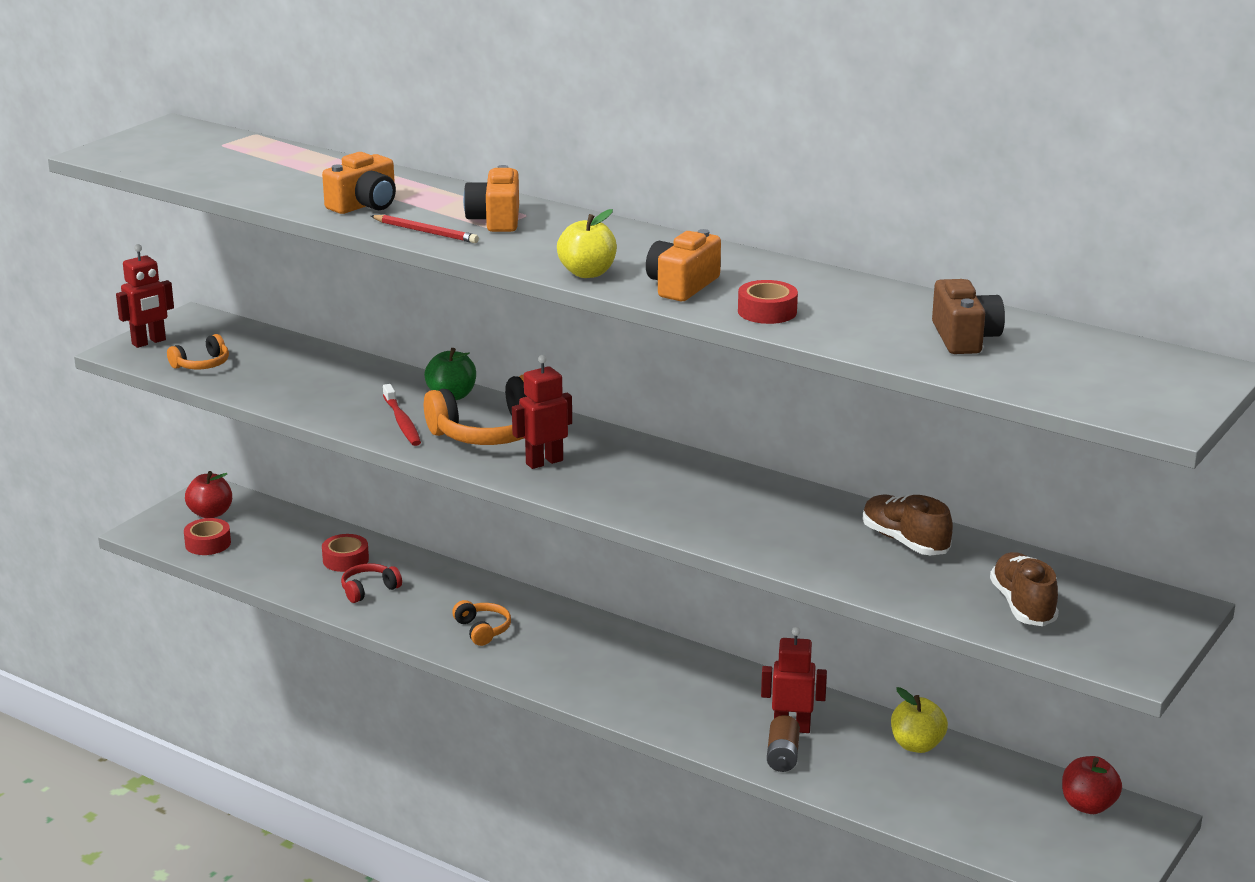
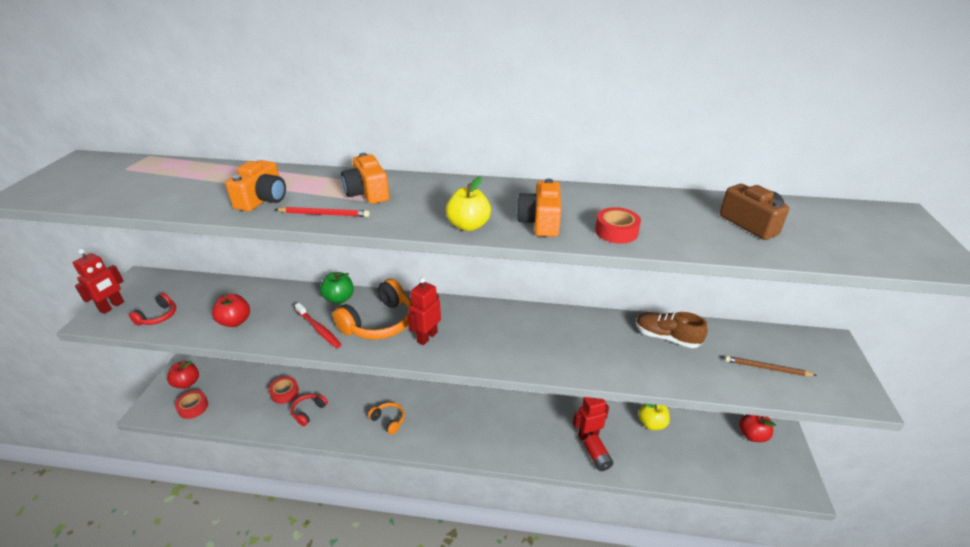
camera: 25 degrees left, 10 degrees up
(202, 364) = (158, 316): orange headphones -> red headphones
(297, 390) = (235, 321): none -> red apple
(782, 756) = (597, 457): brown battery -> red battery
(1023, 605) = (767, 368): brown shoe -> brown pencil

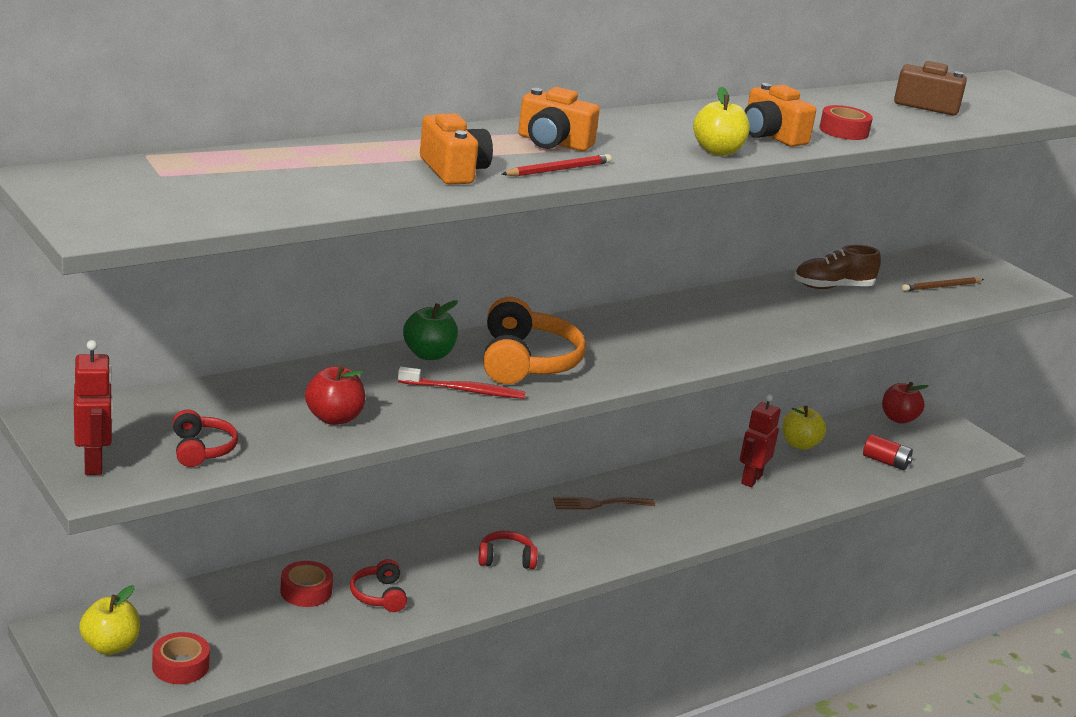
camera: 45 degrees left, 10 degrees down
(187, 383) = (110, 646): red apple -> yellow apple
(388, 420) = (506, 559): orange headphones -> red headphones
(427, 337) = (605, 358): red robot -> none
(477, 409) = (599, 504): none -> brown fork
(597, 457) = (785, 496): red battery -> red battery (885, 462)

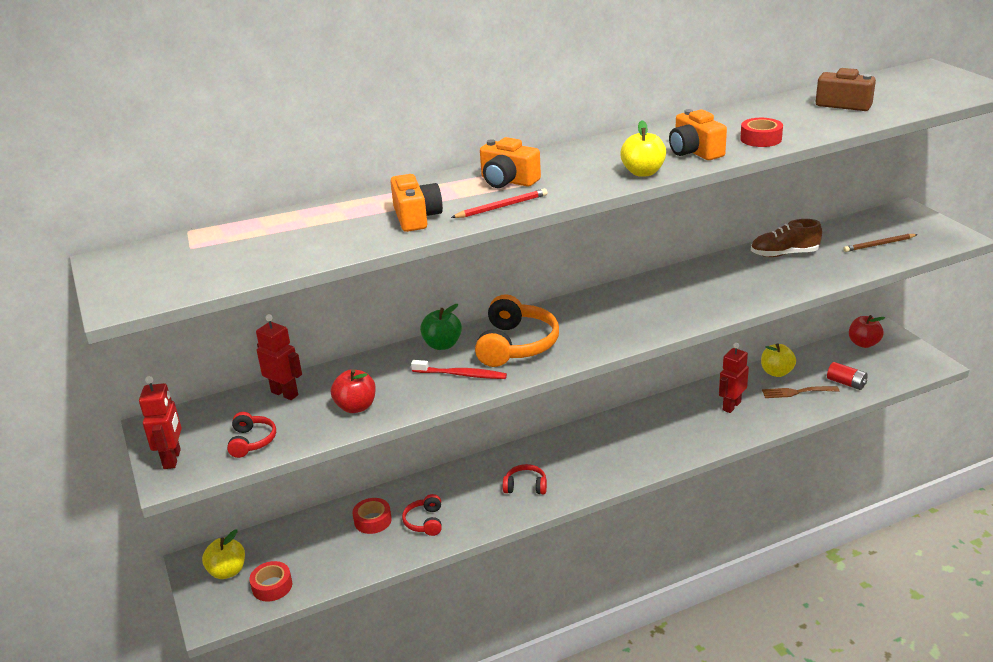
camera: 15 degrees right, 5 degrees up
(229, 396) = (285, 393): none -> red robot
(599, 504) = (606, 435): brown fork -> brown fork (796, 392)

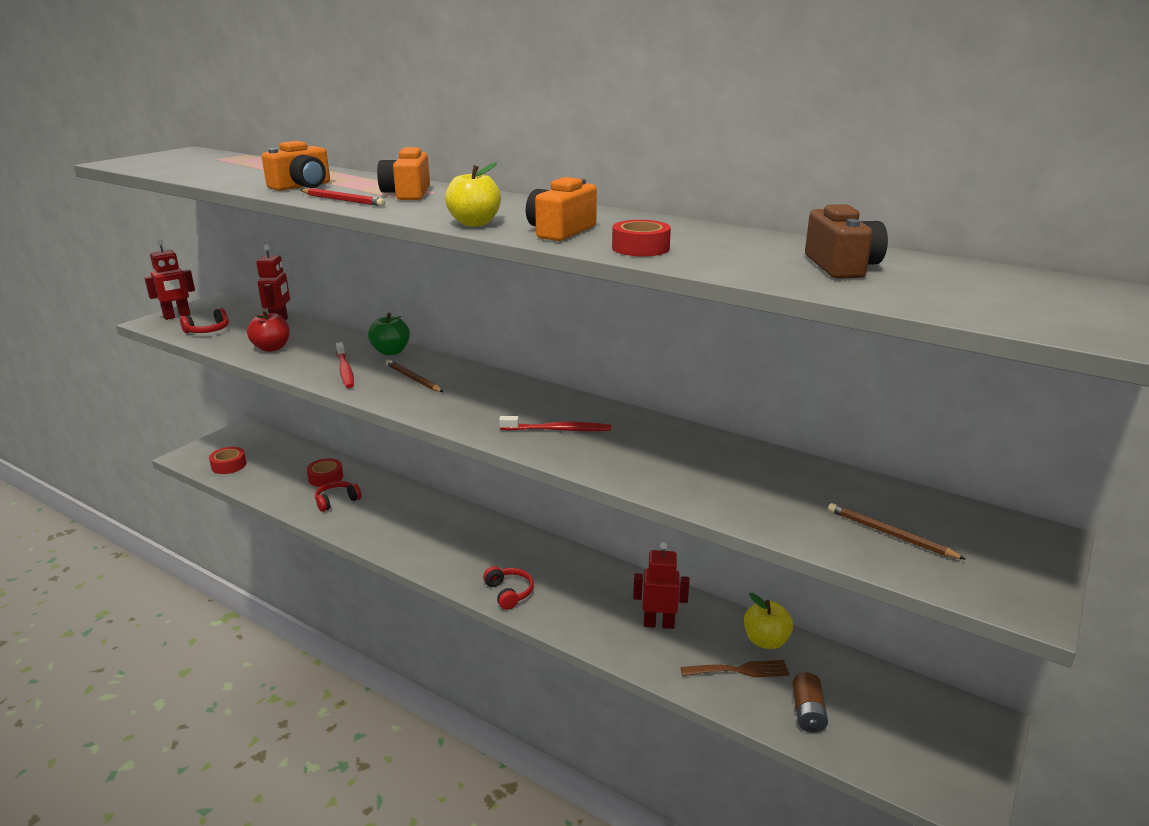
camera: 55 degrees right, 5 degrees down
(227, 571) = (239, 443): yellow apple -> none
(516, 345) = (413, 379): orange headphones -> brown pencil
(525, 486) = (416, 534): red headphones -> red headphones (509, 593)
(670, 305) = (558, 430): none -> red toothbrush
(784, 254) = (764, 469): brown shoe -> none
(796, 392) = (739, 670): brown fork -> brown fork turned 120 degrees clockwise
(846, 383) = (807, 712): red battery -> brown battery
(863, 343) = (926, 705): red apple -> none

